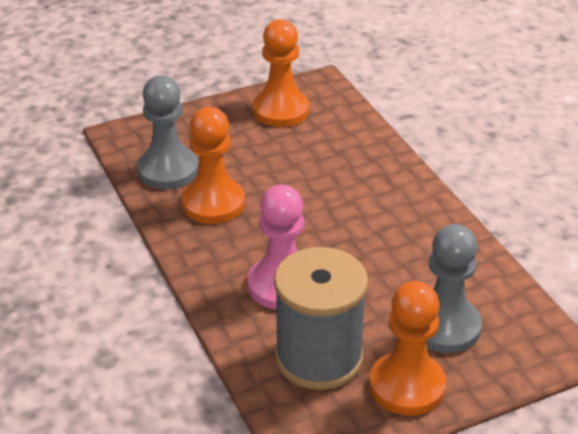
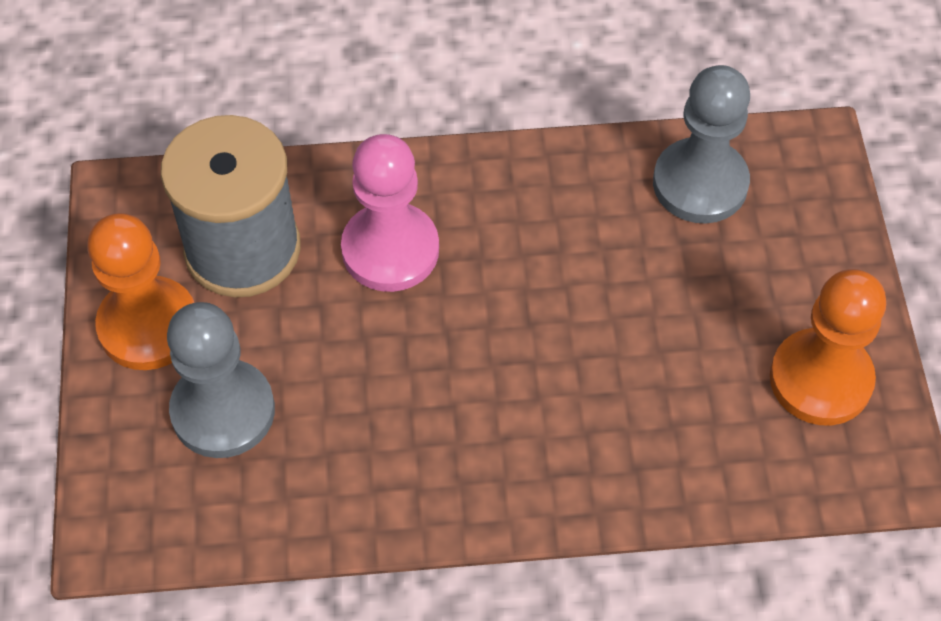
camera: 110 degrees right, 20 degrees up
(213, 203) = (599, 219): orange pawn -> none

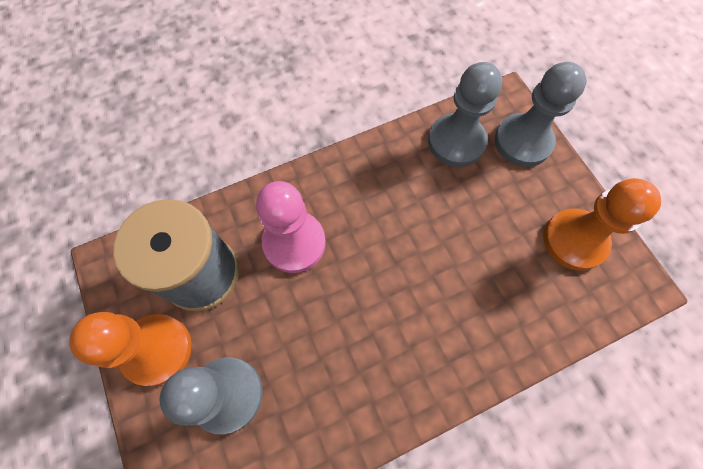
camera: 20 degrees left, 10 degrees up
(809, 215) = (523, 141): none -> grey pawn

